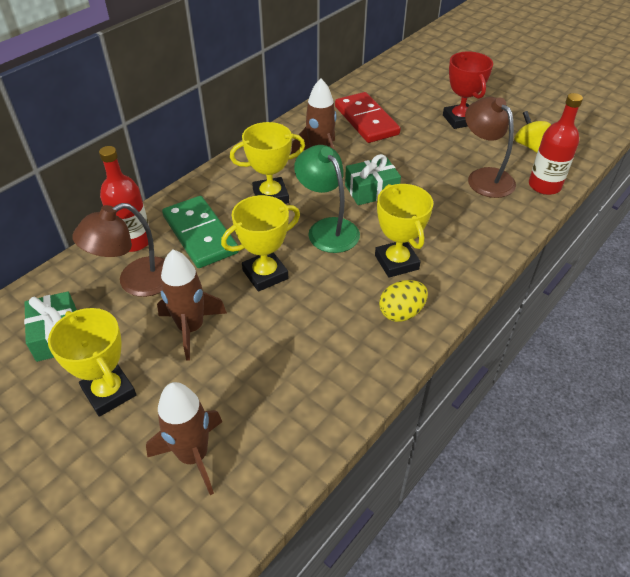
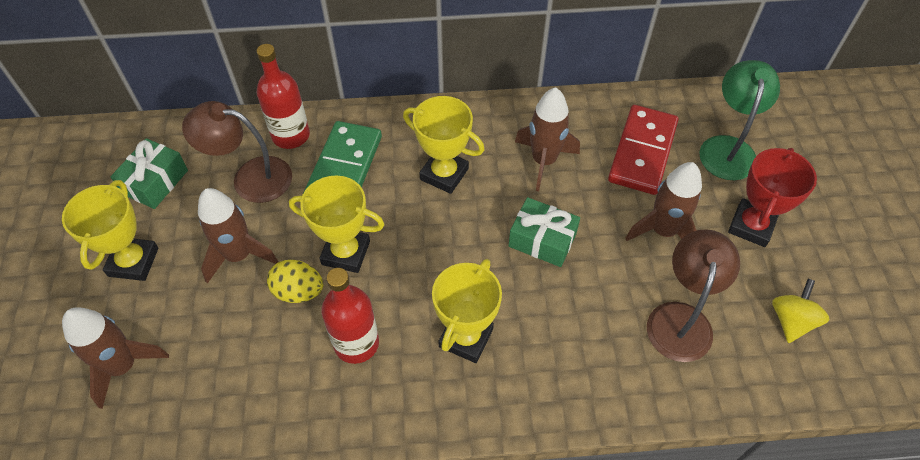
camera: 45 degrees right, 10 degrees up
(327, 228) = (450, 249): green lamp -> green lamp (728, 148)
(401, 313) = (405, 392): yellow egg -> yellow egg (298, 291)
(424, 147) = (663, 231): none -> brown rocket
(544, 186) = (737, 385): red bottle -> red bottle (356, 343)

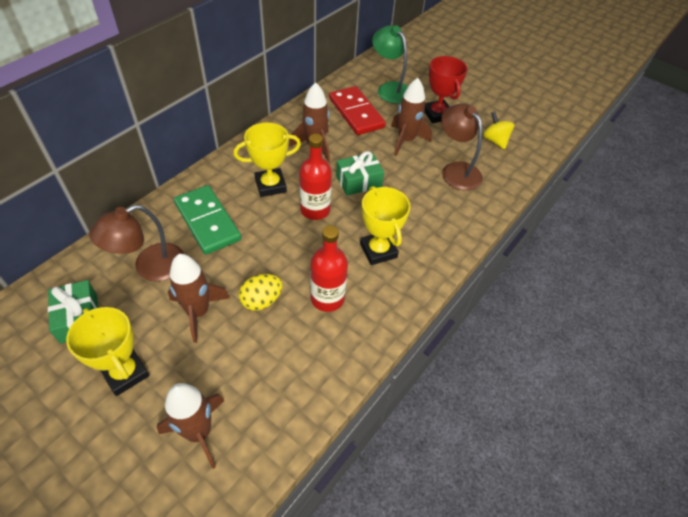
camera: 50 degrees left, 5 degrees down
(291, 135) = (148, 227): red bottle -> red bottle (315, 210)
(346, 253) = (264, 261): yellow trophy -> none

